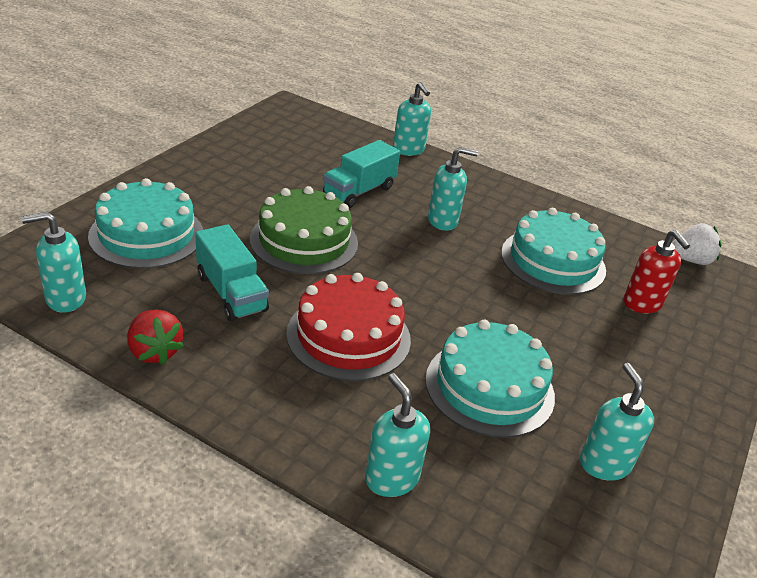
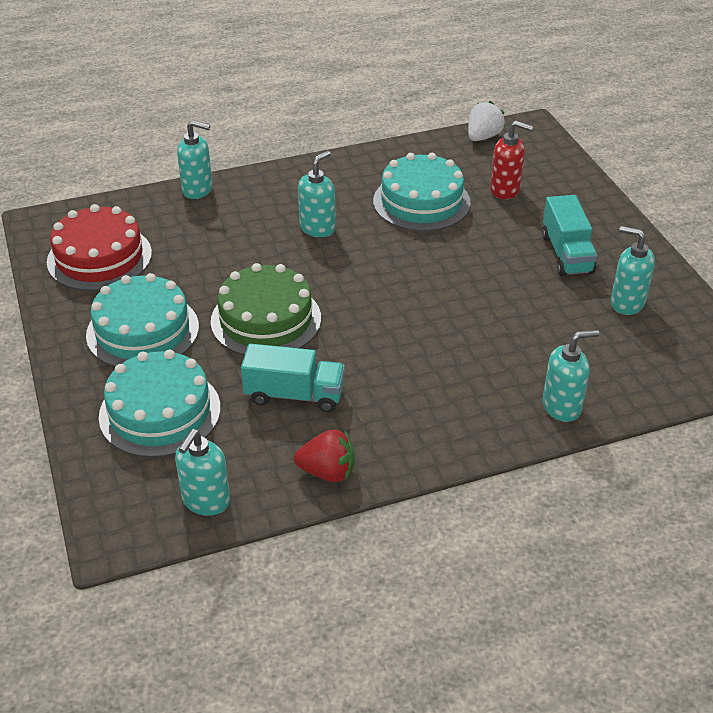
camera: 45 degrees left, 5 degrees up
(348, 336) = (406, 354): red cake -> red cake (99, 257)
(359, 191) = (228, 252): turquoise truck -> turquoise truck (566, 254)
(391, 478) = (562, 407): turquoise soap dispenser -> turquoise soap dispenser turned 150 degrees clockwise
(489, 387) = (520, 313): turquoise cake -> turquoise cake (142, 331)

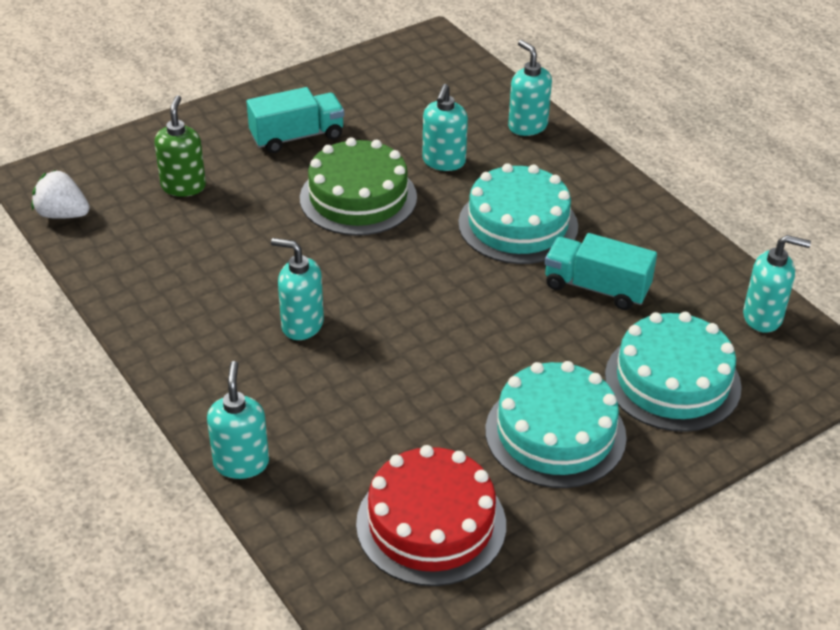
camera: 105 degrees left, 0 degrees up
(266, 319) = (491, 333): green cake -> green cake (358, 197)
(294, 395) = (596, 288): turquoise truck -> turquoise truck turned 60 degrees counterclockwise
(327, 472) = (682, 248): red strawberry -> none
(421, 202) = (223, 247): turquoise cake -> turquoise cake (518, 224)
(505, 190) = (183, 186): red soap dispenser -> green soap dispenser
(626, 303) = (366, 98): turquoise soap dispenser -> turquoise soap dispenser (443, 162)

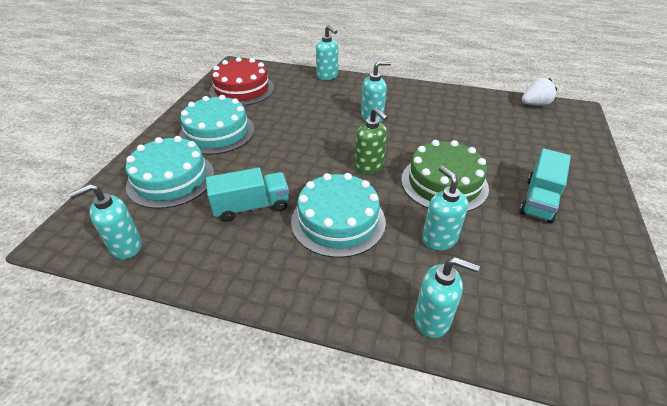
camera: 140 degrees right, 0 degrees up
(183, 186) = (524, 140): green soap dispenser -> green soap dispenser (369, 166)

